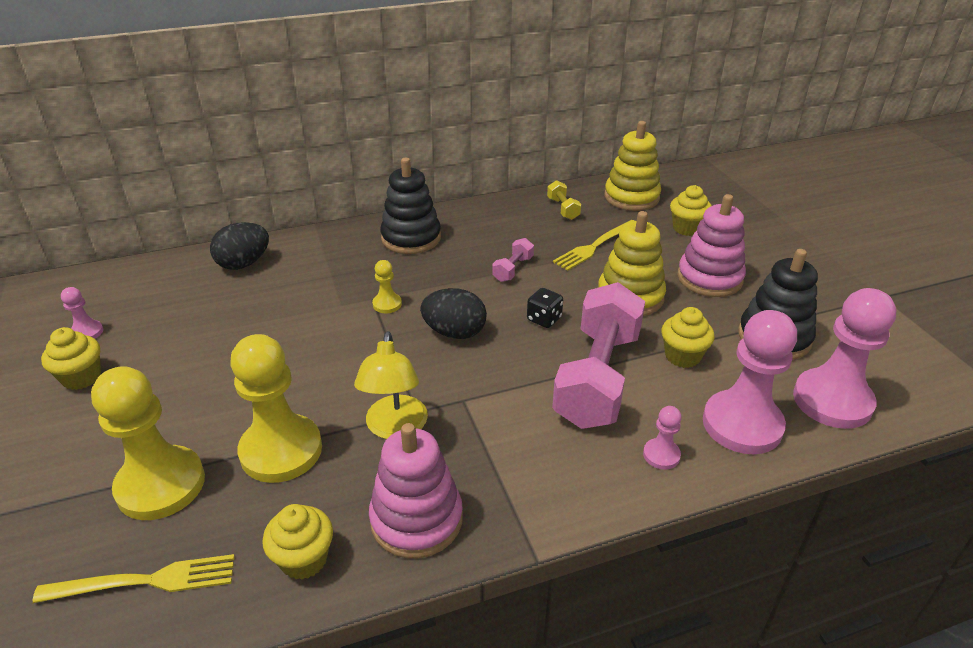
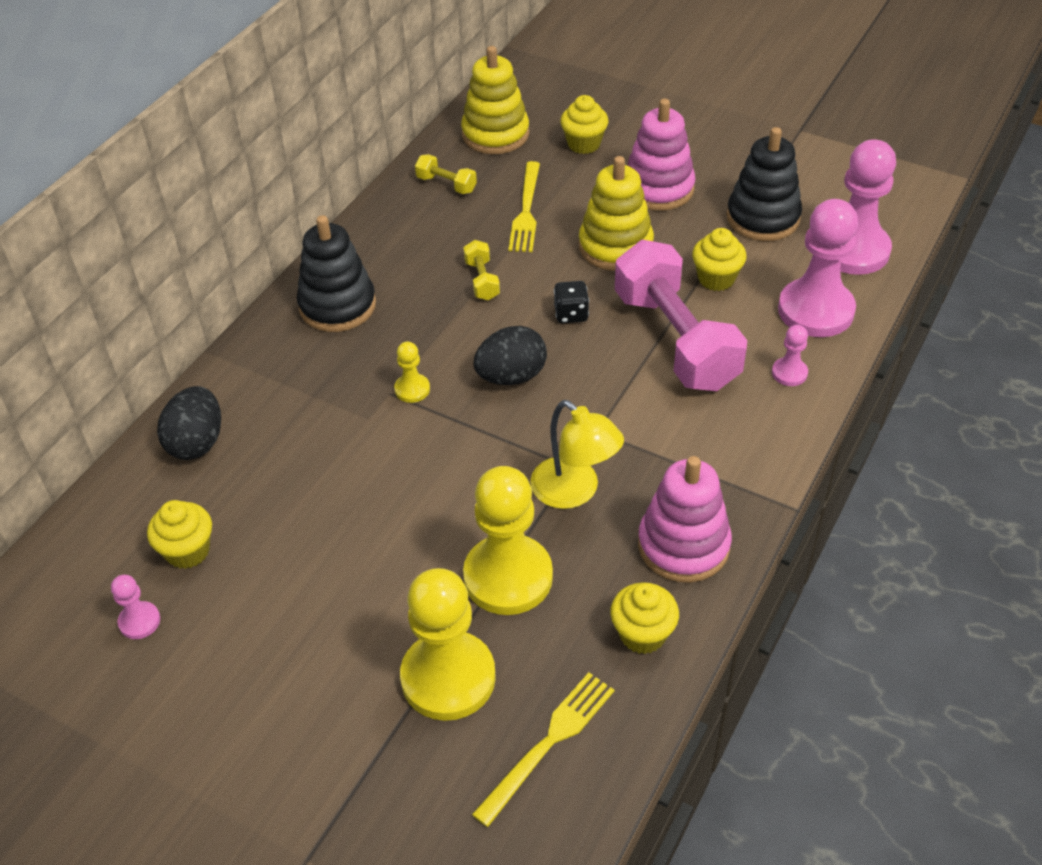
camera: 40 degrees left, 10 degrees up
(81, 377) = (213, 660): yellow cupcake -> yellow cupcake (188, 551)
(513, 269) = (482, 280): pink dumbbell -> yellow dumbbell

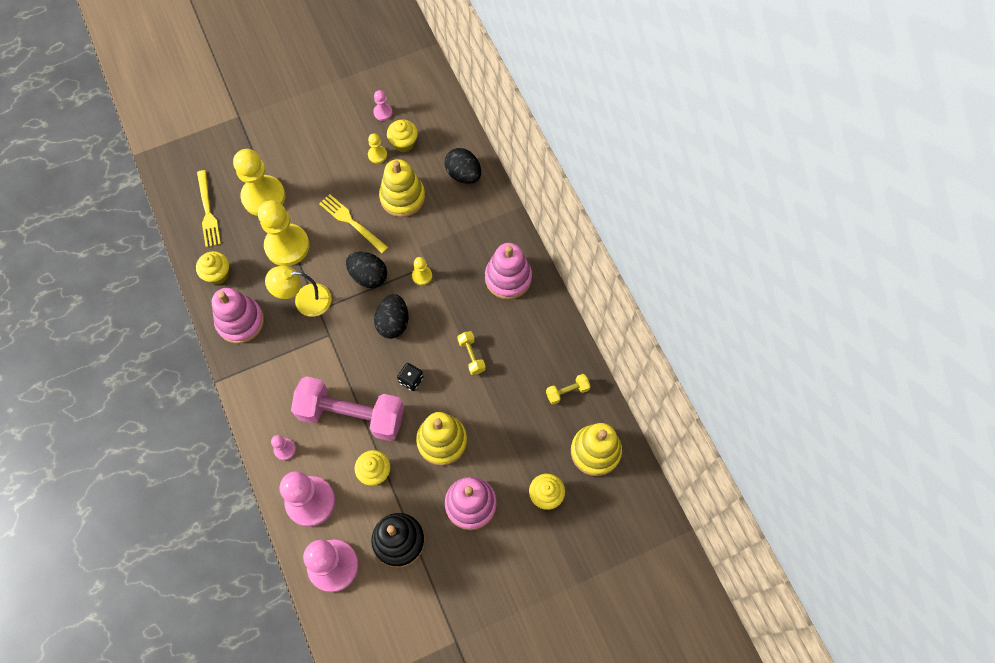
camera: 125 degrees right, 20 degrees up
(237, 572) = (377, 155): none -> yellow pawn
(296, 489) = (402, 197): none -> yellow stacking toy
(337, 306) = (508, 278): black stacking toy -> pink stacking toy
(466, 445) = (368, 276): none -> black egg
(482, 280) = (471, 356): yellow dumbbell -> yellow dumbbell turned 45 degrees clockwise
(526, 211) = (510, 417): yellow fork -> yellow fork (351, 222)

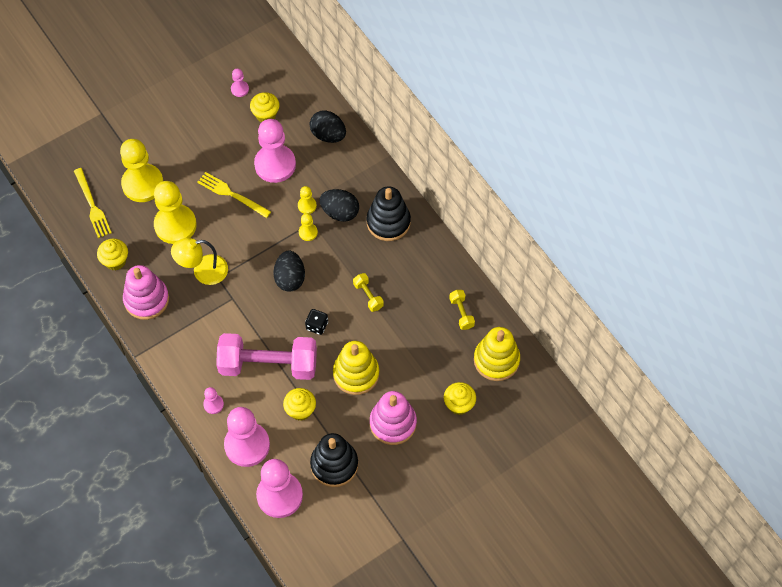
camera: 10 degrees left, 5 degrees down
(368, 276) = (258, 240): black egg -> black egg (340, 212)
(377, 155) = (243, 129): yellow pawn -> yellow pawn (307, 205)
(402, 197) = (275, 164): yellow stacking toy -> pink pawn
(508, 278) = (388, 222): pink stacking toy -> black stacking toy
(567, 391) = (461, 313): yellow dumbbell -> yellow dumbbell turned 75 degrees counterclockwise

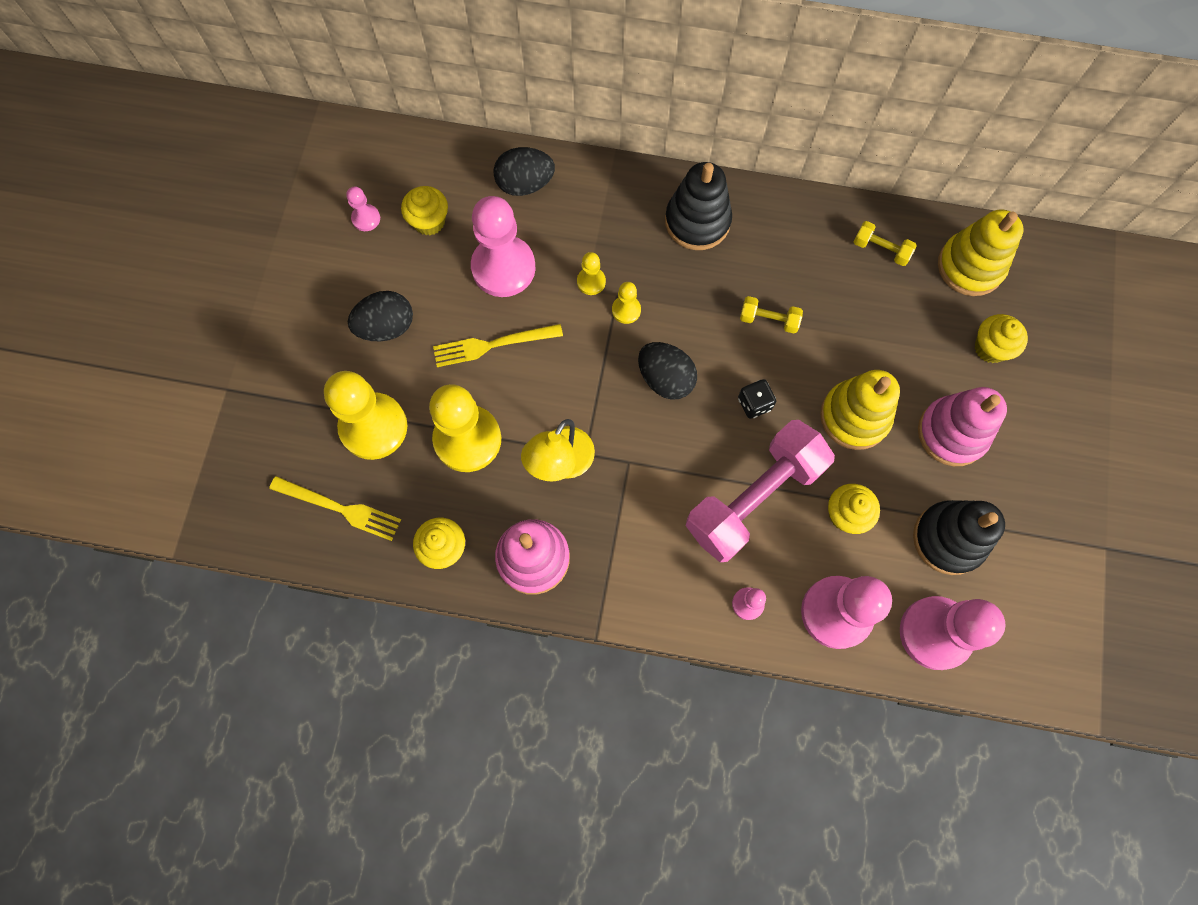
camera: 45 degrees left, 10 degrees up
(340, 212) = (634, 257): black egg -> black egg (386, 327)

